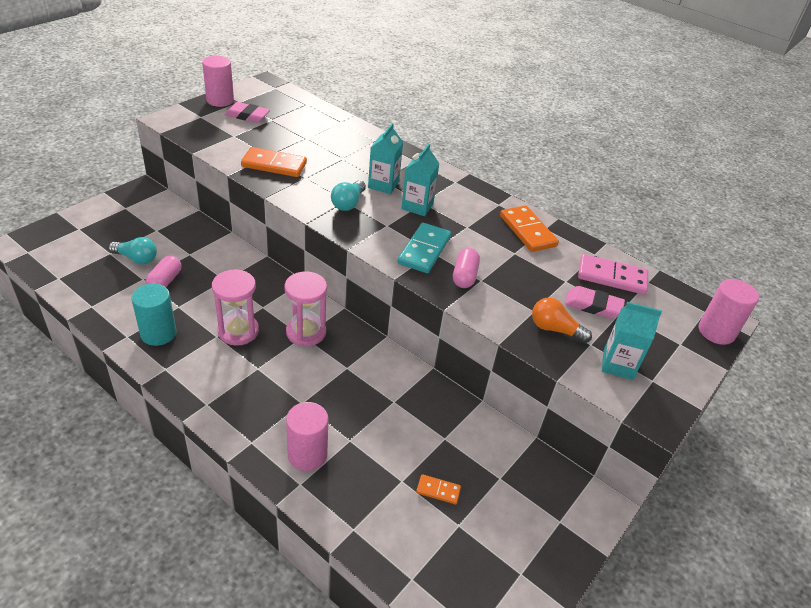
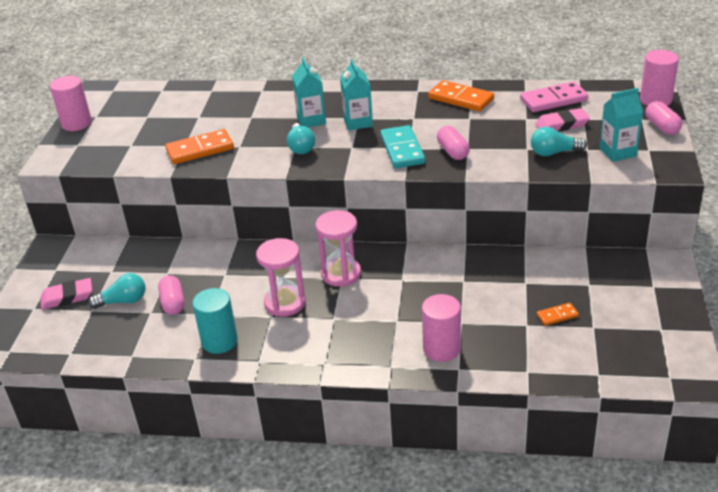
camera: 25 degrees left, 5 degrees down
(247, 116) = (120, 124): pink eraser -> pink eraser (67, 297)
(554, 329) = (554, 153): orange light bulb -> turquoise light bulb
(693, 364) = (662, 127): none -> pink capsule

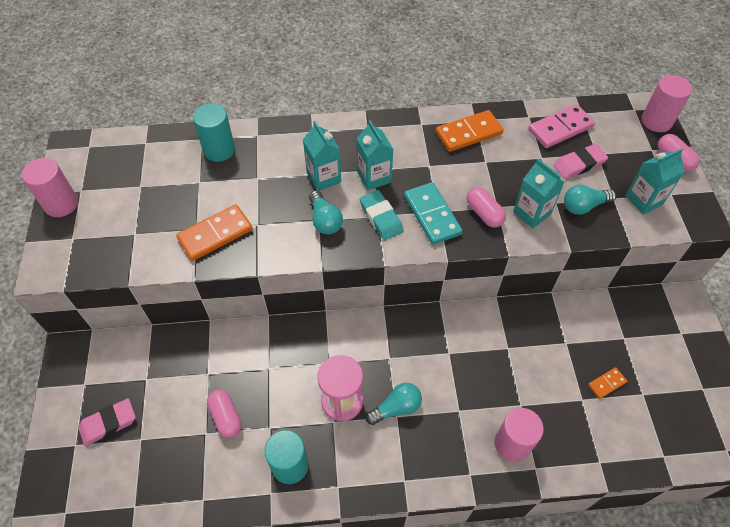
camera: 15 degrees left, 20 degrees up
(123, 301) = (172, 421): turquoise light bulb -> turquoise light bulb (396, 408)
(224, 98) = (219, 150): none -> turquoise cylinder
(341, 274) = (387, 353): pink hourglass -> none
(353, 148) = (381, 217): none -> turquoise eraser
(460, 99) = (468, 133): orange domino -> orange domino turned 45 degrees counterclockwise
(500, 154) = (532, 213): none -> turquoise carton

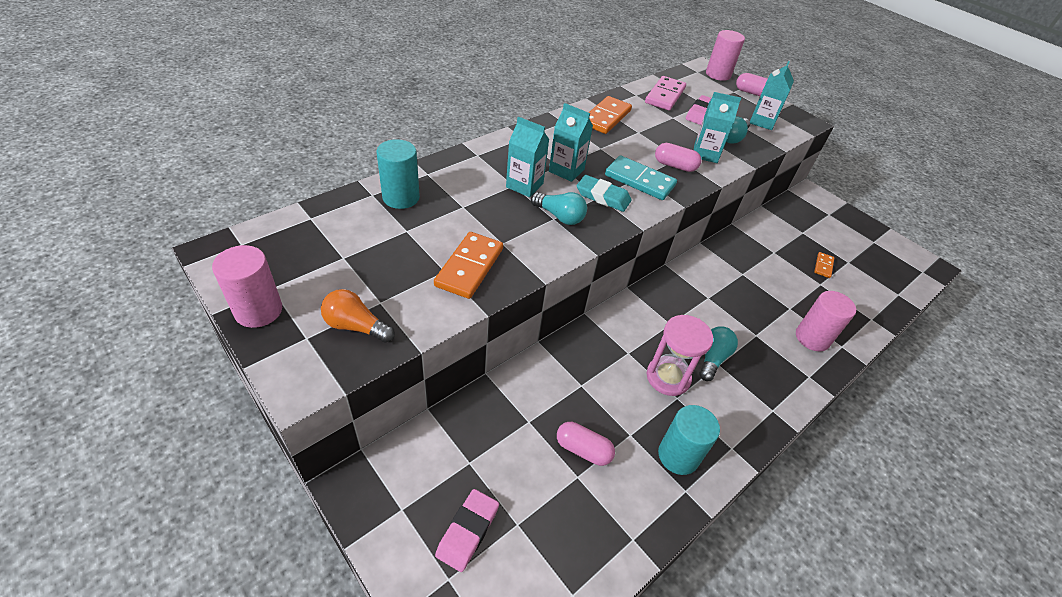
camera: 40 degrees left, 10 degrees down
(105, 245) = (356, 326): none -> orange light bulb

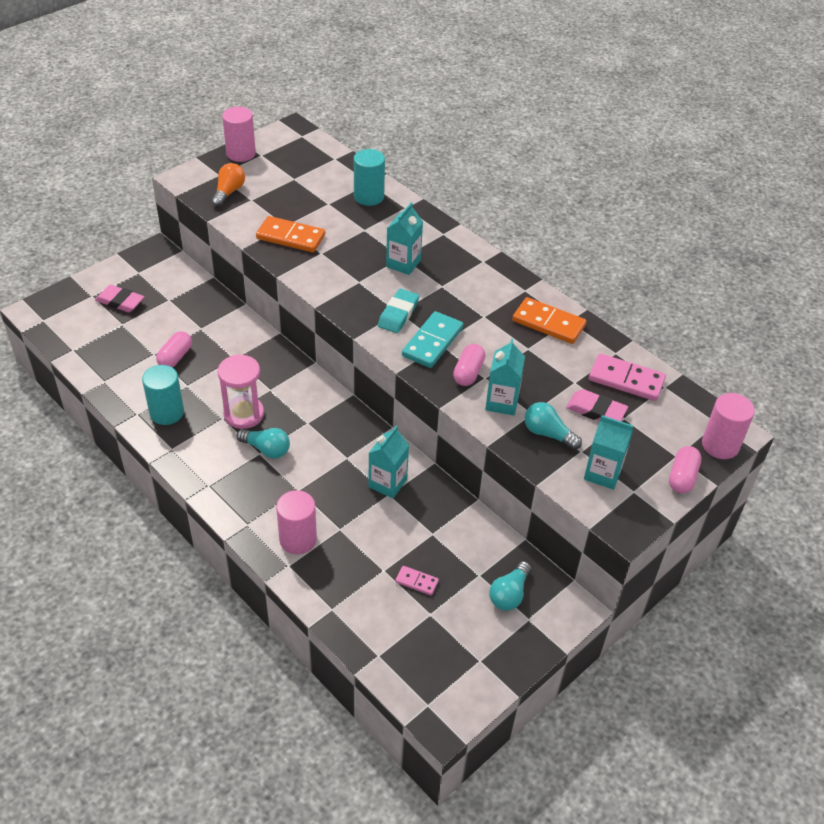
camera: 90 degrees right, 0 degrees up
(560, 216) = (362, 285): turquoise light bulb -> turquoise light bulb (509, 594)
(566, 170) = (435, 290): turquoise carton -> turquoise carton (387, 483)
(823, 266) = (417, 581): orange domino -> pink domino

